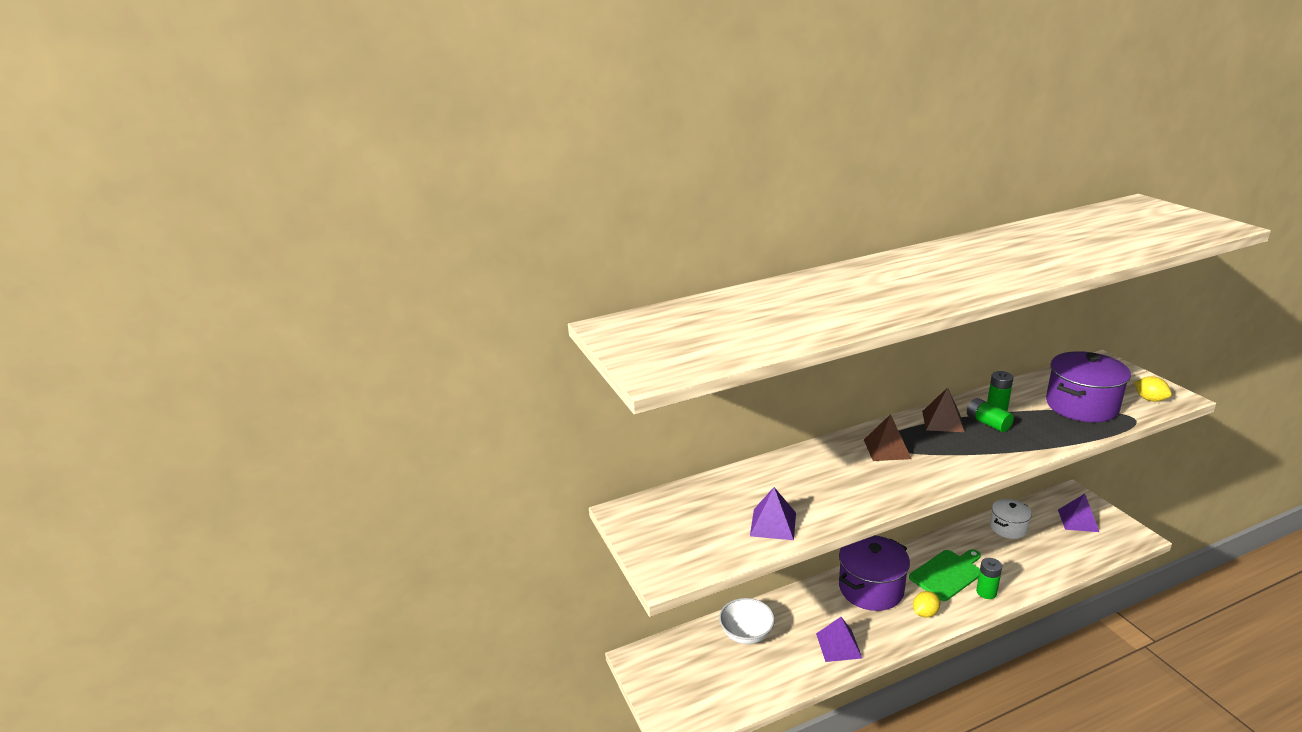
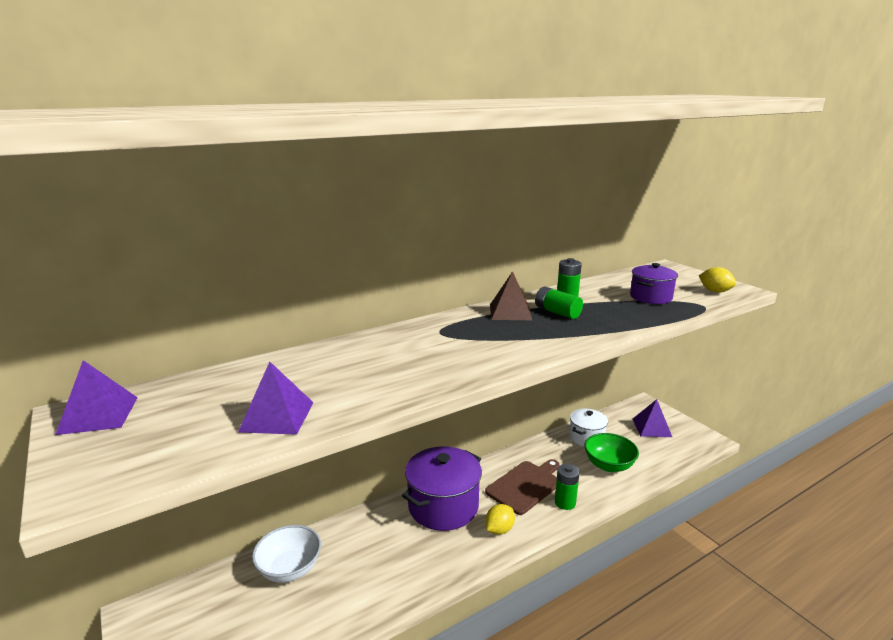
camera: 10 degrees left, 5 degrees down
(838, 645) = (397, 575): purple pyramid -> purple pyramid (98, 415)
(887, 449) = (445, 336): brown pyramid -> none
(947, 574) = (525, 486): green cutting board -> brown cutting board
(1030, 558) = (609, 465): none -> green bowl
(1081, 406) = (650, 297): purple pot -> purple pot, size x0.59

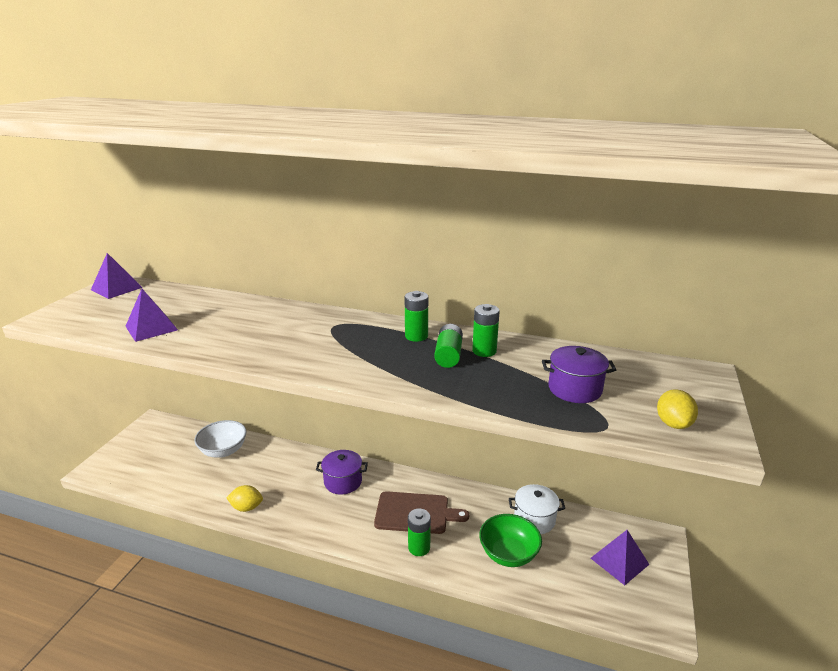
camera: 50 degrees right, 5 degrees up
(443, 506) = (343, 481): purple pot -> purple pot, size x0.59
(499, 529) = (346, 524): yellow lemon -> yellow lemon (246, 507)
(510, 312) = (416, 336): brown pyramid -> green battery

